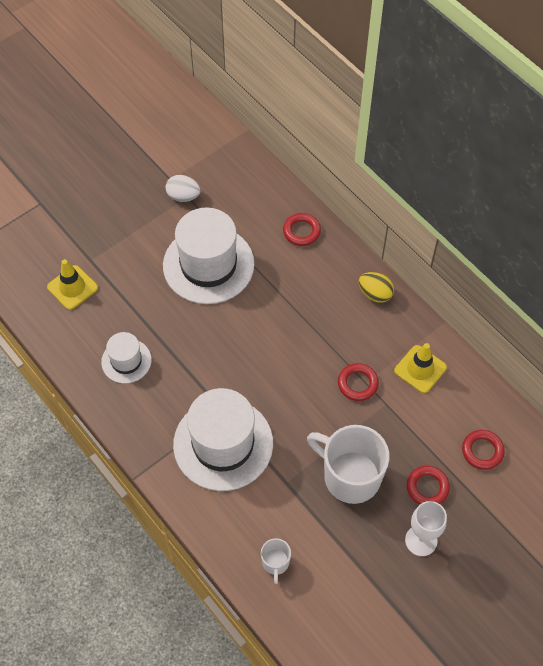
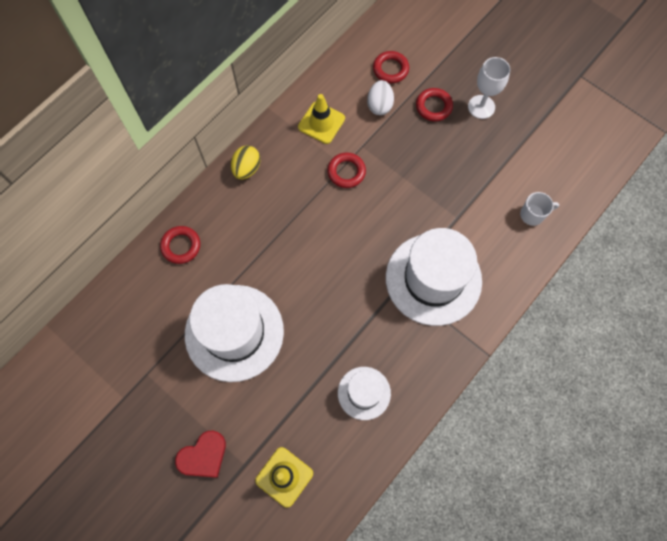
camera: 100 degrees left, 10 degrees up
(107, 231) = (203, 456): none -> red heart
(183, 196) = (146, 378): white egg -> white egg (379, 105)
(350, 476) = (438, 166): white mug -> none

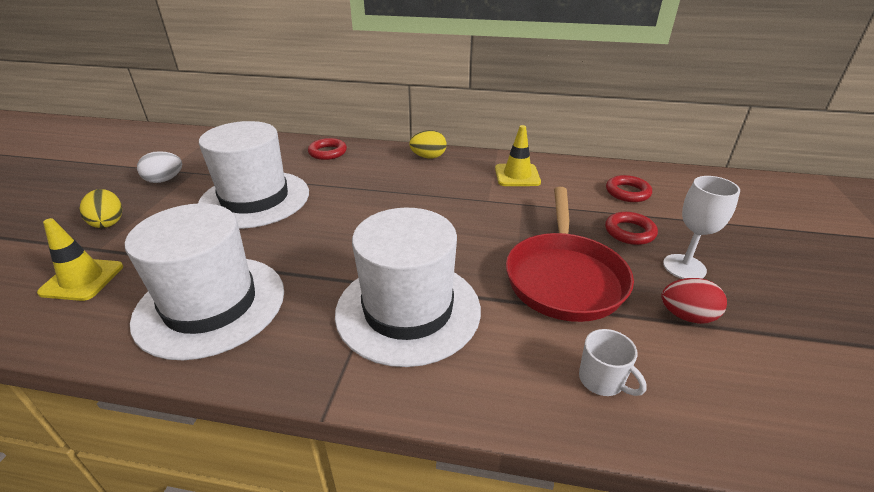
camera: 60 degrees right, 35 degrees down
(203, 456) = (108, 222): red heart -> yellow egg
(346, 172) = (482, 204): red ring -> none
(364, 393) = (211, 305): white hat -> white hat, size x1.92
(379, 105) = (580, 199): white egg -> white egg (164, 180)
(453, 177) = (564, 277): none -> red pan
(516, 141) = (686, 316): none -> red egg

